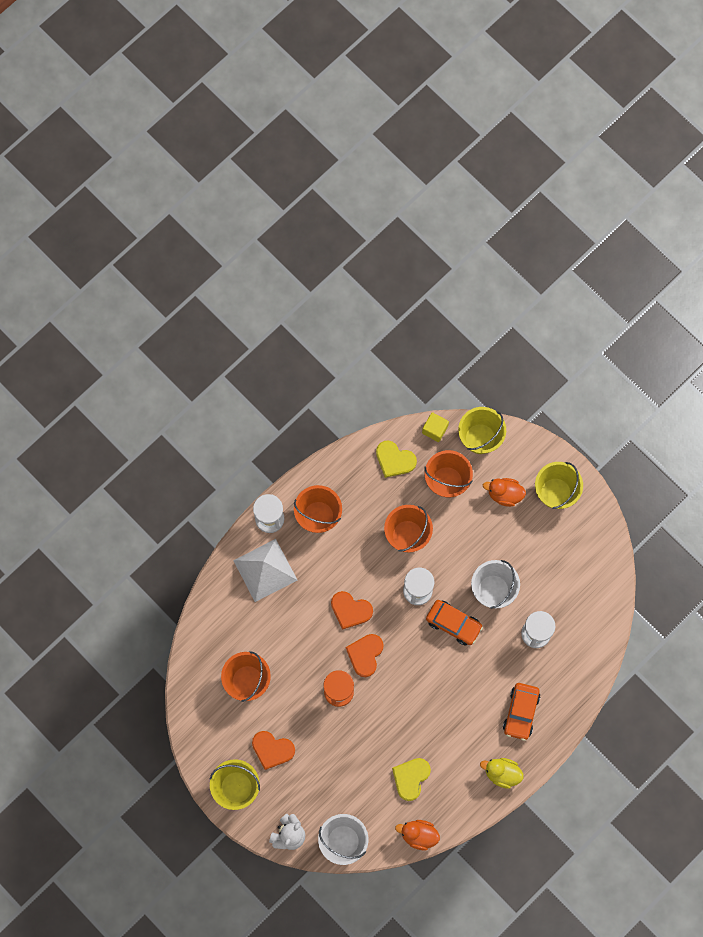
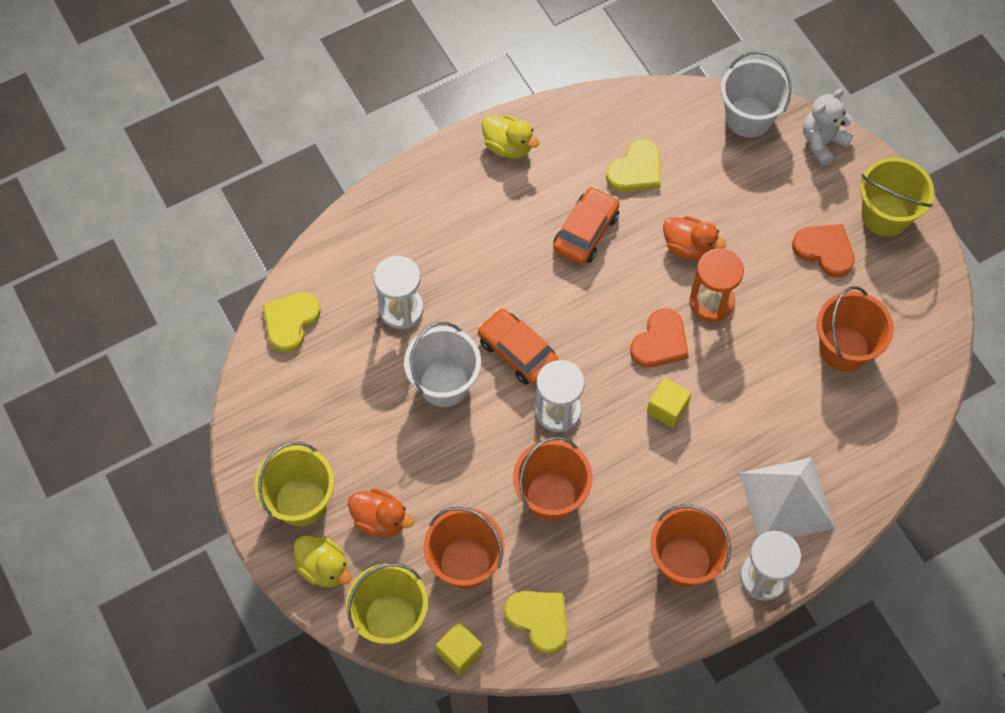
camera: 165 degrees left, 10 degrees down
(350, 610) = (667, 408): orange heart -> yellow cube
(418, 835) = (644, 101): orange duck -> orange duck (688, 247)
(521, 712) = (457, 213): orange car -> orange car (585, 231)
(528, 457) = (324, 568): none -> yellow duck
(603, 606) = (290, 321): none -> yellow heart

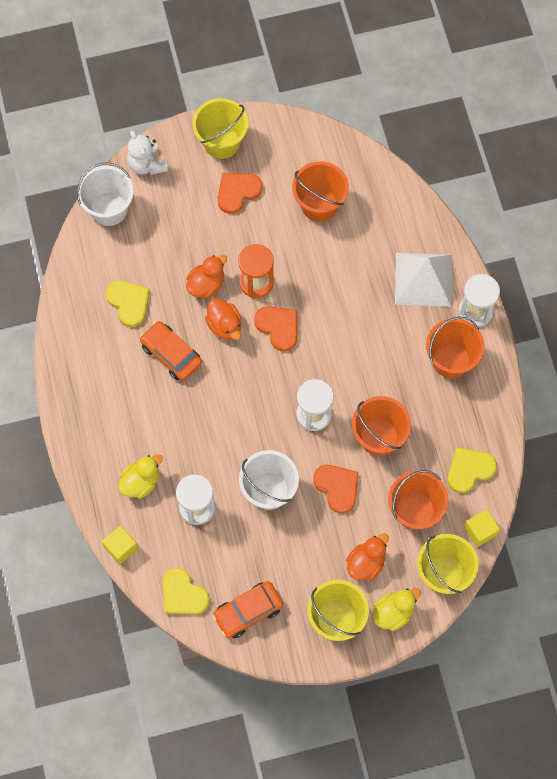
camera: 75 degrees left, 5 degrees up
(470, 462) = (337, 487): none -> orange heart
(508, 146) = (77, 391): yellow duck -> yellow duck (141, 482)
(517, 352) = (258, 431): orange car -> orange car (248, 611)
(642, 281) = (225, 325): none -> orange duck
(667, 408) = (333, 338): yellow cube -> yellow cube (121, 547)

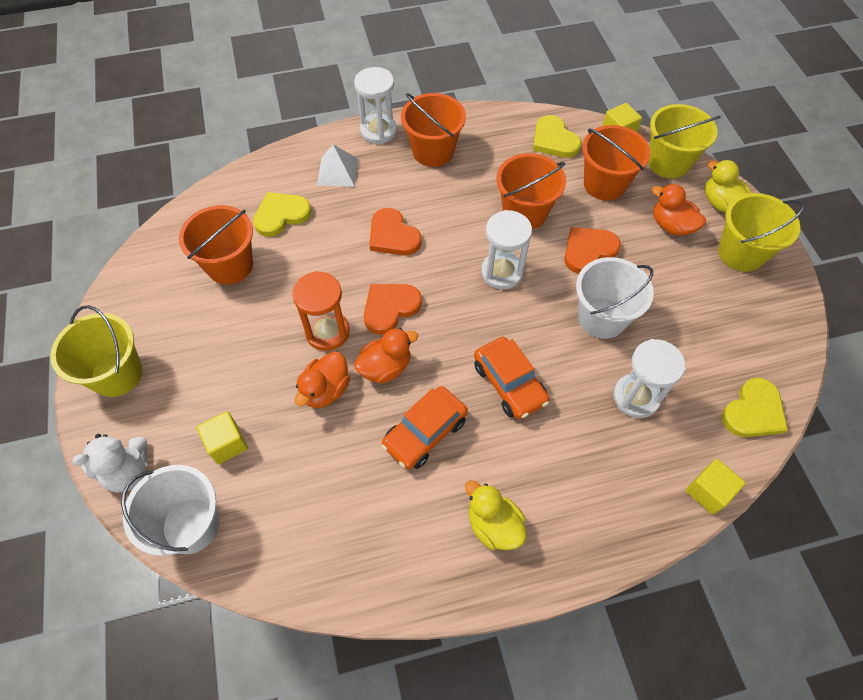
camera: 90 degrees left, 10 degrees down
(129, 303) = (346, 491): yellow heart -> yellow heart (281, 215)
(141, 482) = (611, 468): yellow duck -> yellow duck (493, 525)
(165, 223) = (227, 444): none -> yellow cube
(206, 284) = (326, 390): orange duck -> orange duck turned 105 degrees counterclockwise
(237, 192) = (196, 354): orange heart -> orange heart (393, 236)
(248, 611) = (756, 339): orange car -> orange car (509, 383)
(423, 279) = (337, 172): white pyramid -> white pyramid, size x0.60

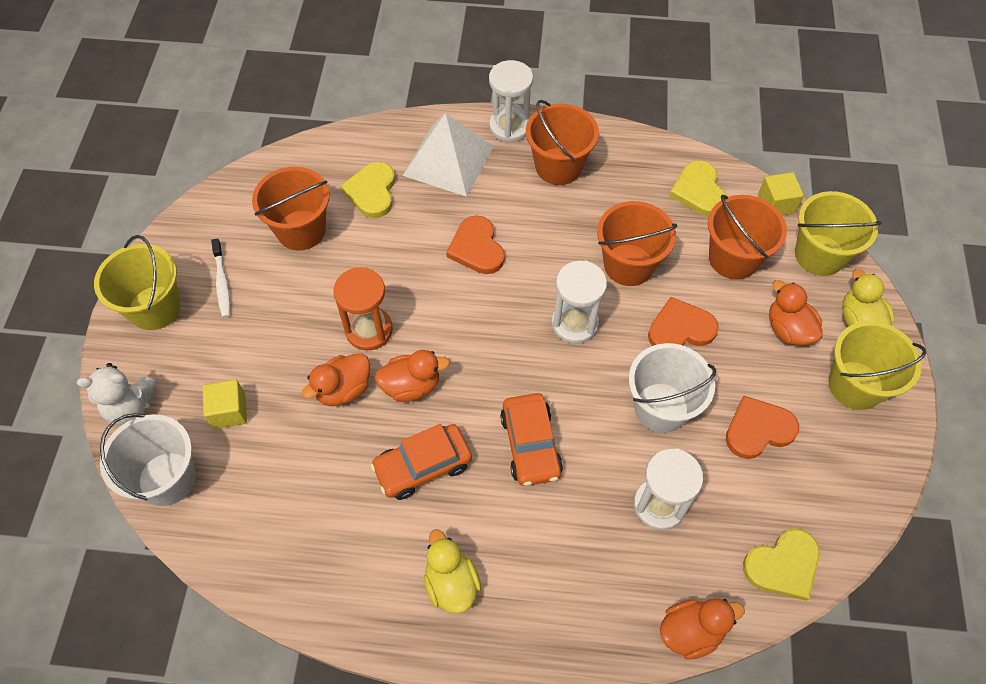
camera: 20 degrees right, 0 degrees up
(174, 332) = (222, 283): none -> white toothbrush
(281, 215) = (372, 192): yellow heart -> yellow heart turned 75 degrees counterclockwise
(337, 172) = (448, 160): white pyramid -> white pyramid, size x1.66
(390, 308) = (441, 325): orange heart -> orange heart (758, 429)
(708, 492) = (691, 632): yellow cube -> orange duck

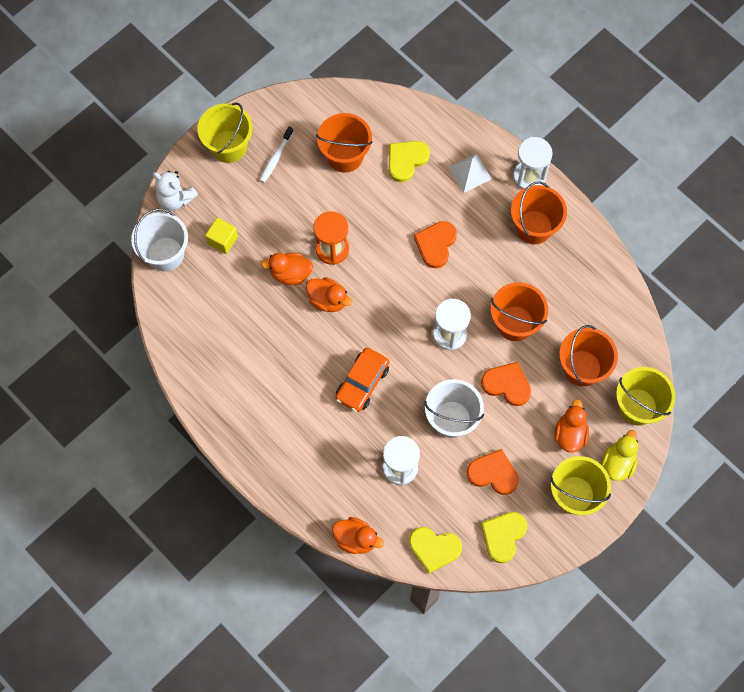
camera: 40 degrees right, 10 degrees up
(423, 466) = (297, 349): orange car -> none
(448, 160) = (470, 172): white pyramid -> white pyramid, size x0.60
(451, 583) = (260, 420): yellow duck -> none
(698, 191) = (605, 309): yellow heart -> yellow heart (503, 536)
(776, 204) = (645, 355): yellow cube -> none

